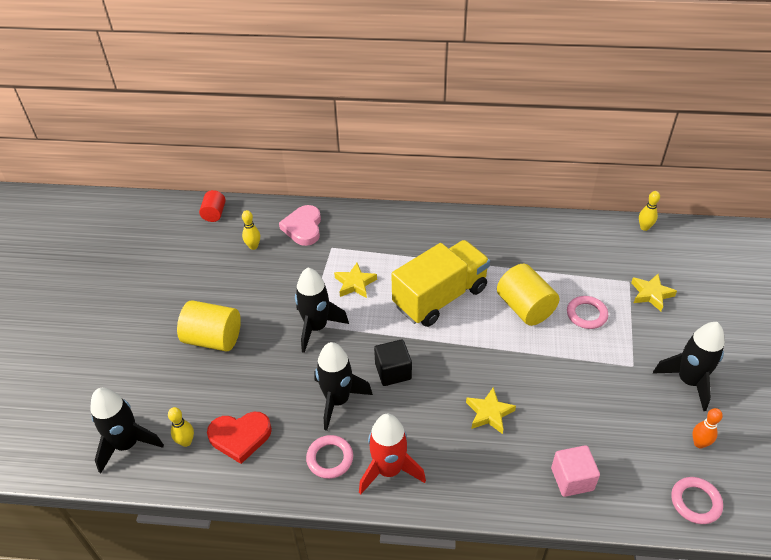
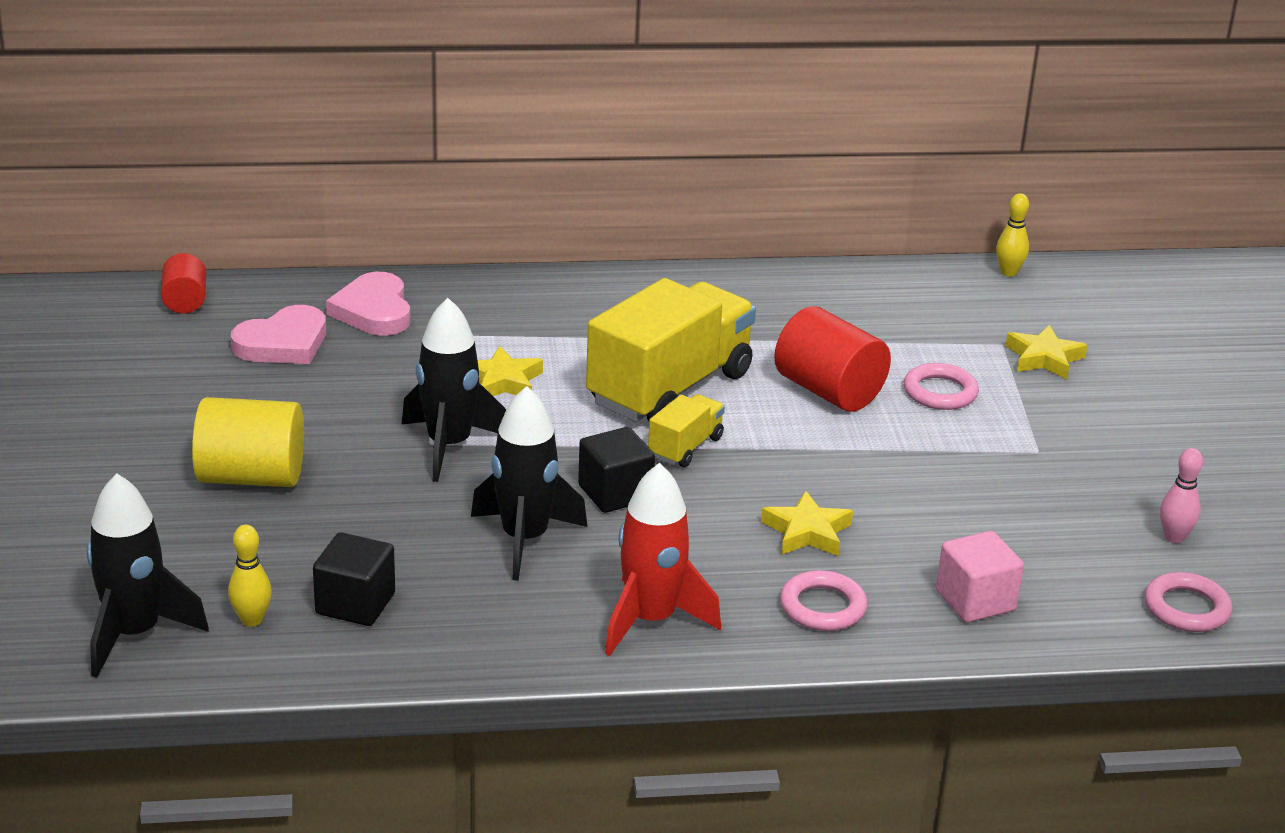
camera: 15 degrees left, 15 degrees down
(240, 437) = (355, 604): red heart -> black cube
(253, 246) = (283, 343): yellow bowling pin -> pink heart
(330, 458) = (536, 616): pink ring -> pink ring (823, 607)
(438, 341) = (685, 447): none -> yellow truck
(525, 308) = (828, 391): yellow cylinder -> red cylinder
(688, 381) = (1136, 463): black rocket -> none
(699, 443) = (1174, 537): orange bowling pin -> pink bowling pin

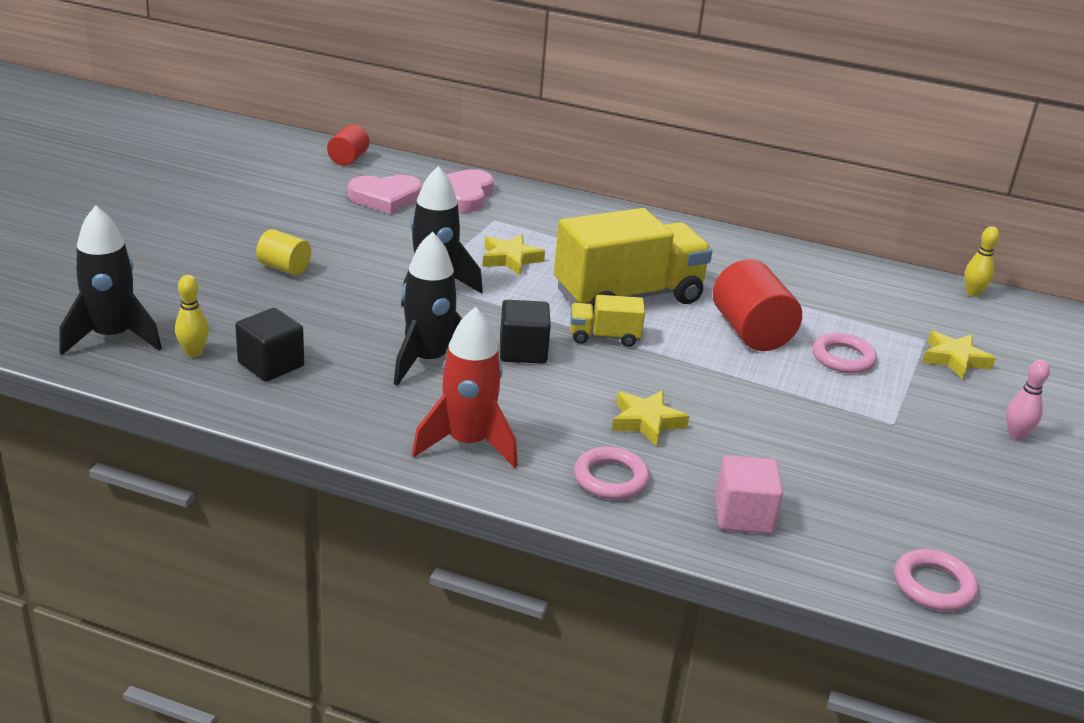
camera: 25 degrees right, 0 degrees up
(251, 477) = (284, 268): yellow cylinder -> yellow cylinder, size x0.58
(685, 447) = (604, 337): yellow truck -> yellow truck turned 150 degrees counterclockwise
(1174, 537) = (966, 525): pink bowling pin -> pink bowling pin (1016, 435)

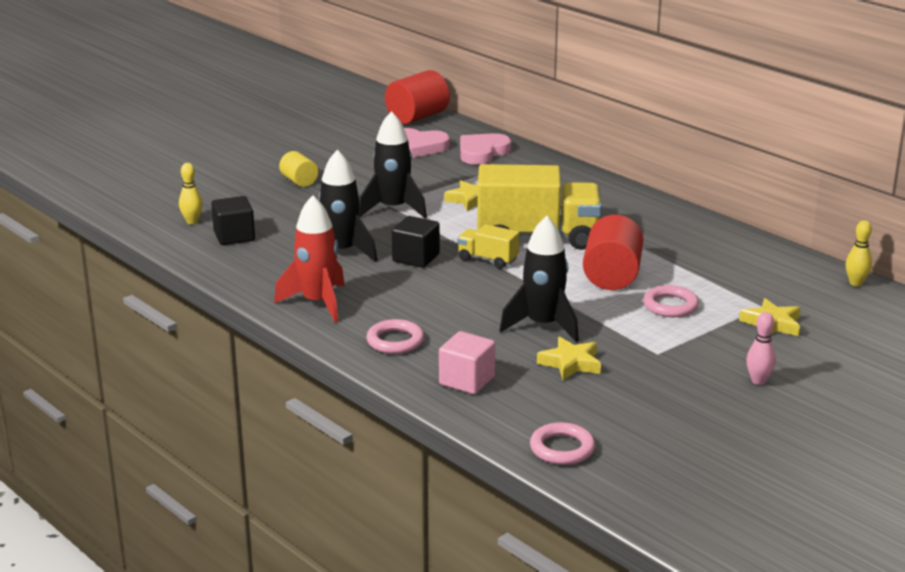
camera: 30 degrees right, 5 degrees down
(112, 337) = (150, 205): black rocket -> black rocket (543, 326)
(348, 159) = (417, 117): red cylinder -> red cylinder, size x1.73
(646, 421) = (459, 315): yellow star -> yellow star (570, 363)

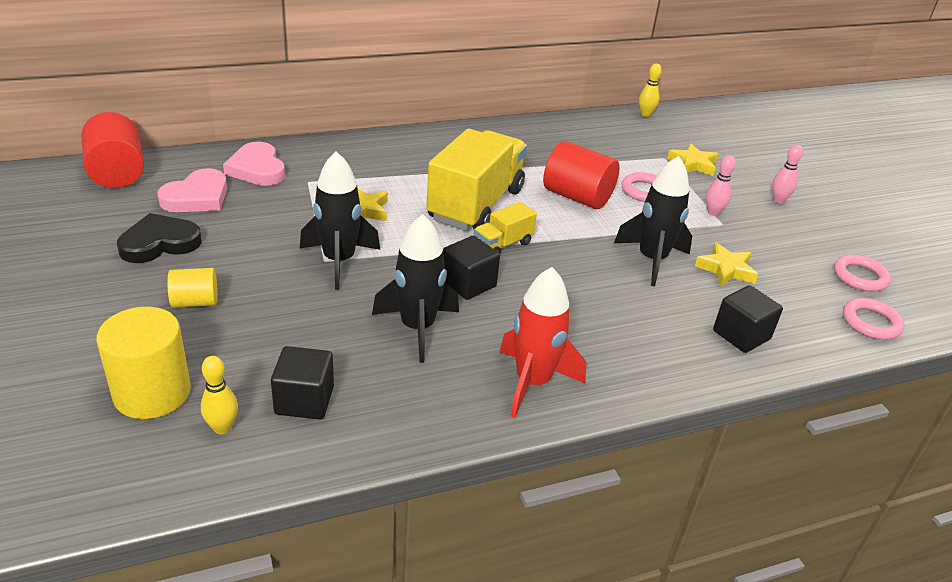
camera: 70 degrees left, 10 degrees up
(205, 196) = (152, 393): none -> yellow cylinder
(350, 153) = (159, 243): none -> black heart
(395, 341) = (646, 354): pink ring -> pink ring (860, 277)
(467, 381) = (741, 335): pink cube -> black cube
(676, 346) = (713, 212): none -> pink bowling pin

